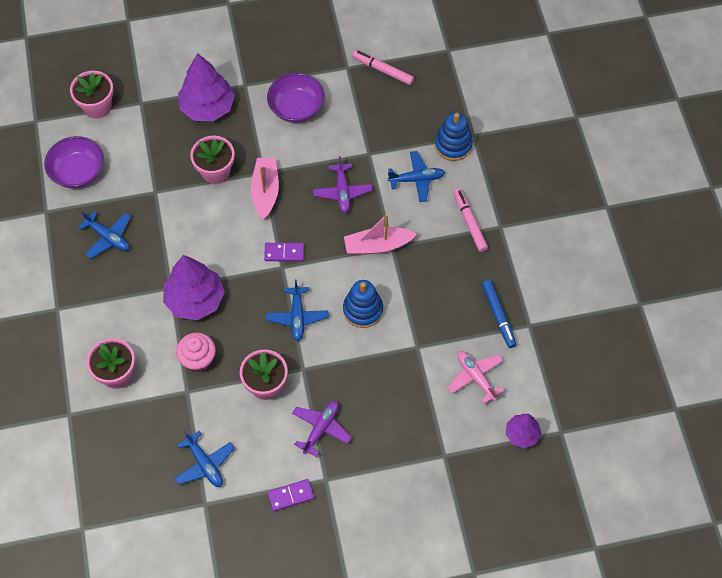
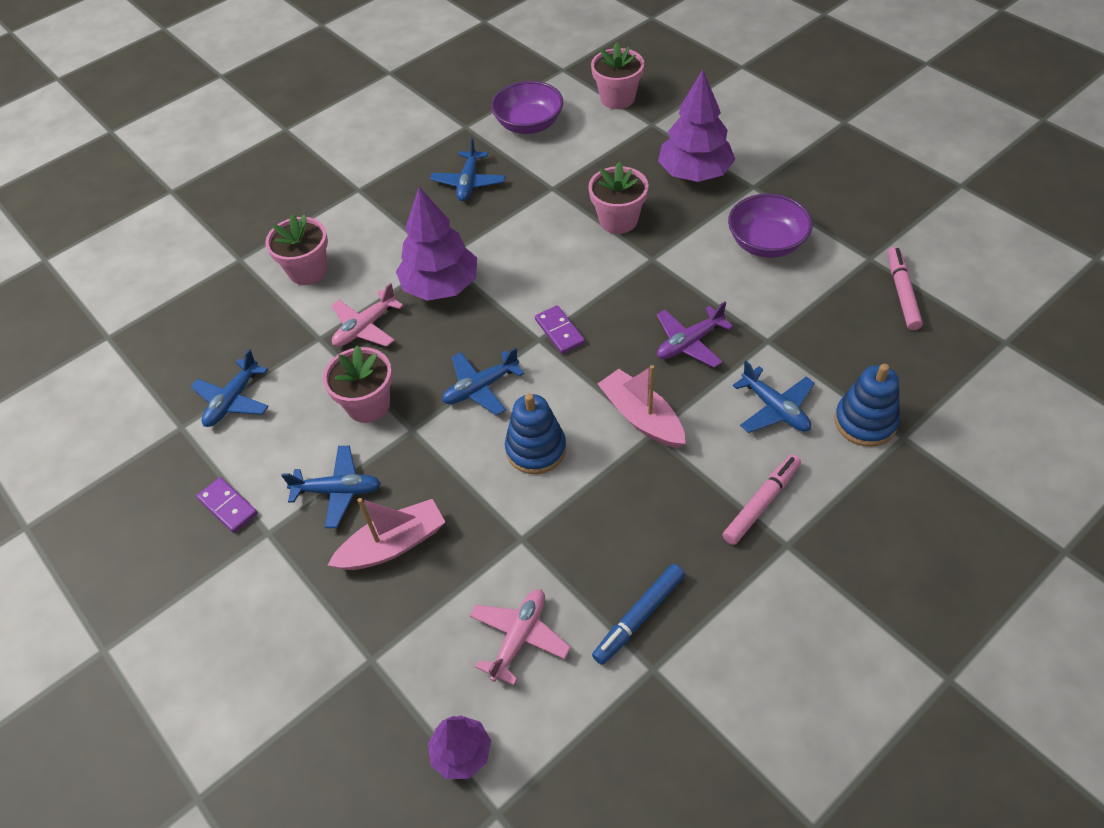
camera: 65 degrees right, 10 degrees down
(198, 360) = (365, 327): pink cupcake -> pink plane
(265, 191) = (628, 273): pink boat -> pink boat (393, 545)
(321, 428) = (338, 491): purple plane -> blue plane

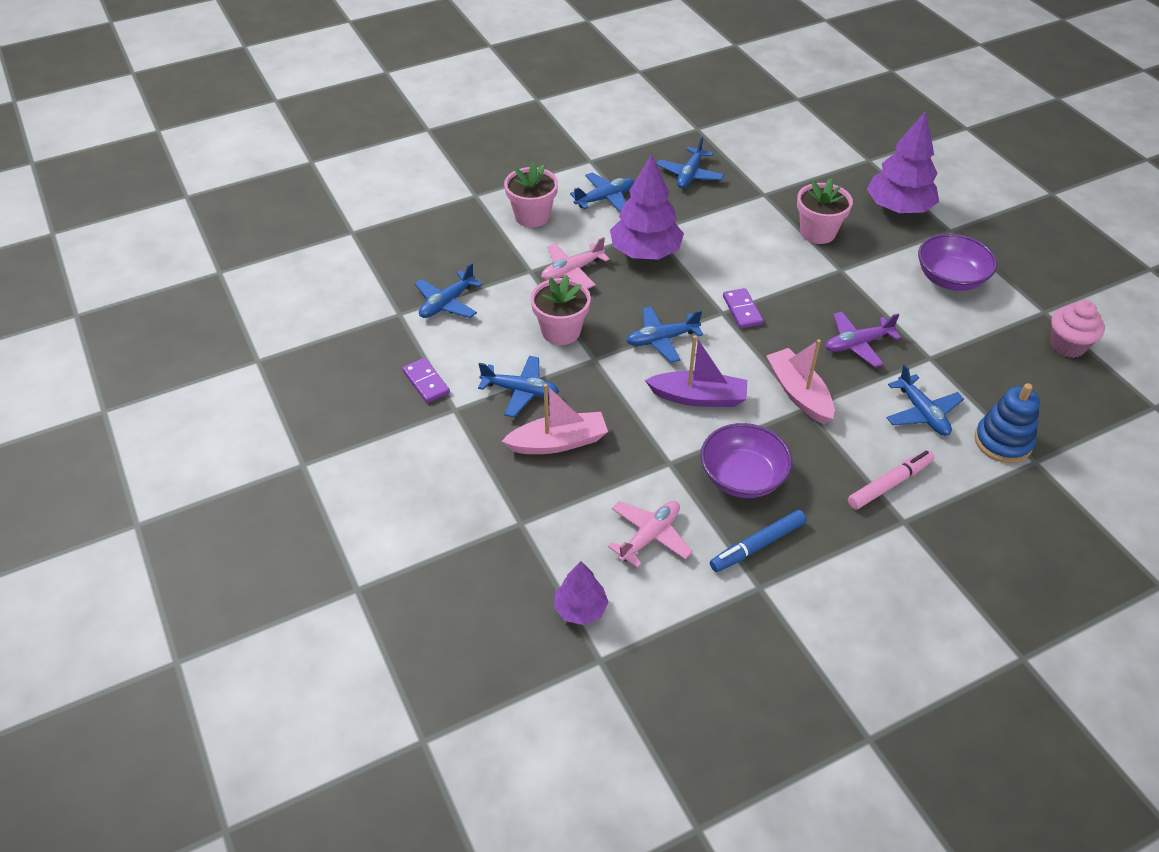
camera: 10 degrees right, 5 degrees down
(383, 231) = (605, 198): none -> blue plane
(529, 124) = (755, 138): purple bowl -> purple bowl (742, 477)
(536, 449) = (699, 397): blue stacking toy -> purple boat
(617, 98) = (842, 132): pink flower pot -> none
(902, 293) = (1067, 346): pink marker -> pink cupcake

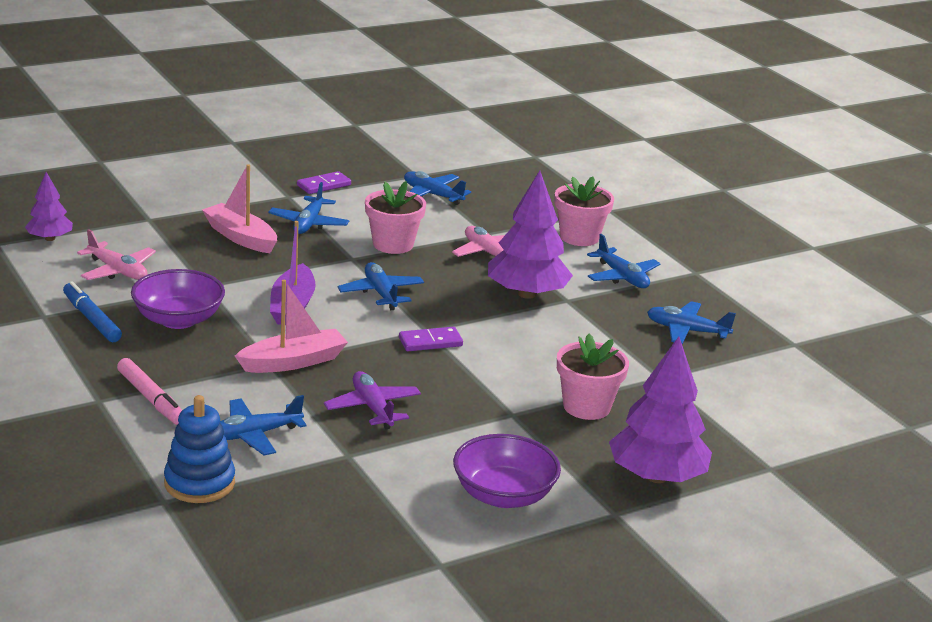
camera: 85 degrees right, 20 degrees down
(558, 442) = (240, 237): pink boat -> pink boat turned 150 degrees clockwise
(1067, 346) = (368, 570): pink cupcake -> none

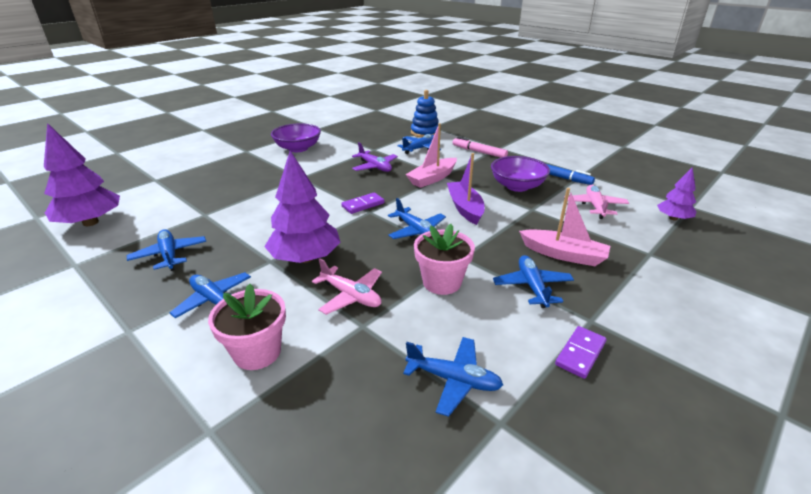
camera: 165 degrees right, 5 degrees up
(118, 271) = (595, 206): pink plane -> pink plane turned 75 degrees clockwise
(586, 406) = (257, 188): pink flower pot -> none
(656, 476) = (222, 166): purple tree -> purple tree (91, 222)
(686, 331) = (169, 255): blue plane -> blue plane turned 120 degrees counterclockwise

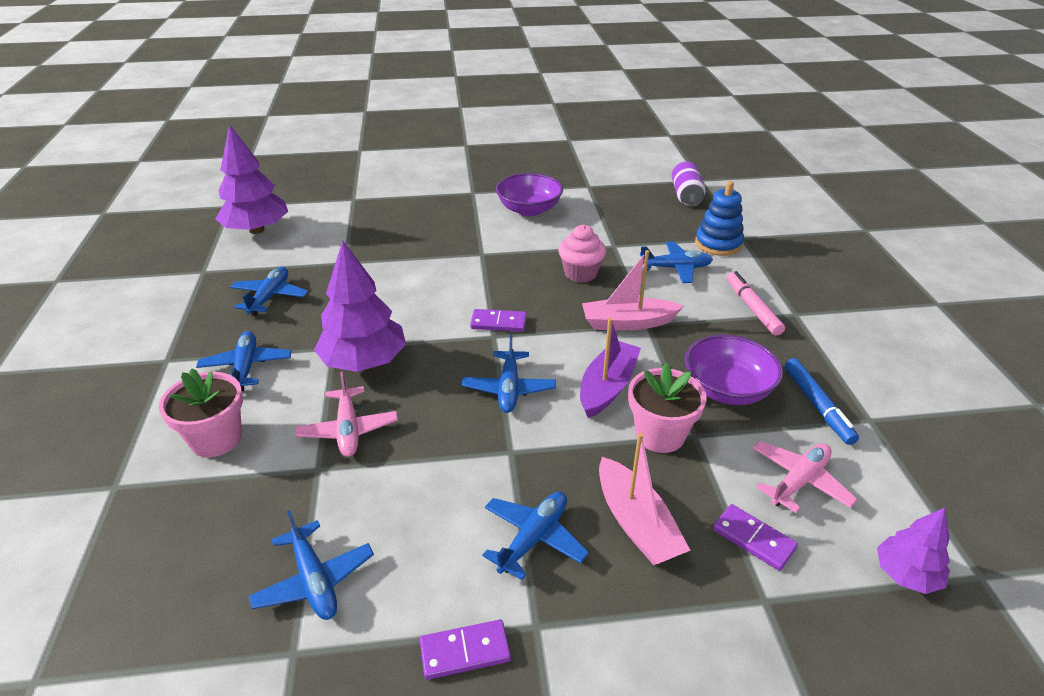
camera: 40 degrees right, 5 degrees up
(375, 167) = (580, 274): purple plane -> pink cupcake
(379, 118) = (686, 196): none -> purple can
(442, 282) = (447, 469): pink flower pot -> pink flower pot (660, 435)
(612, 235) = (753, 539): none -> purple domino

